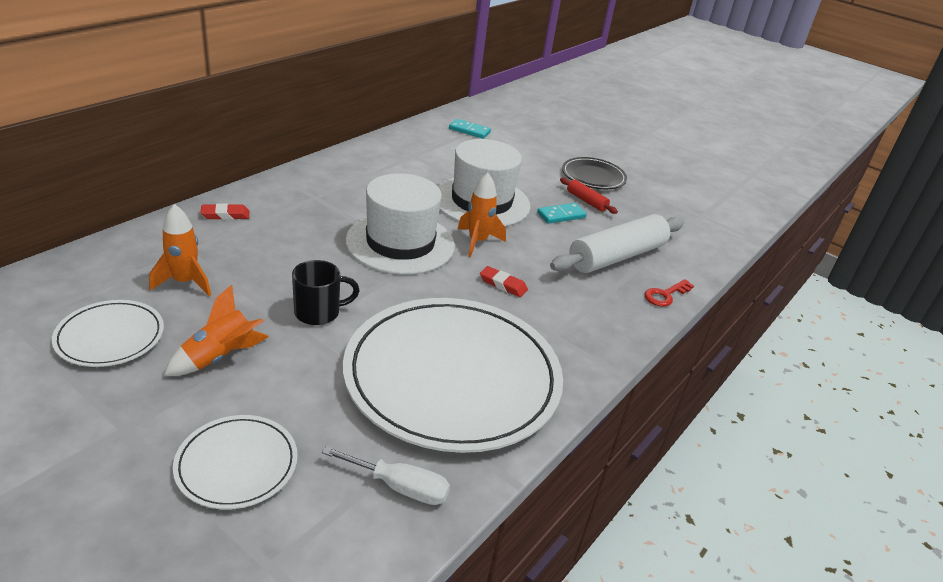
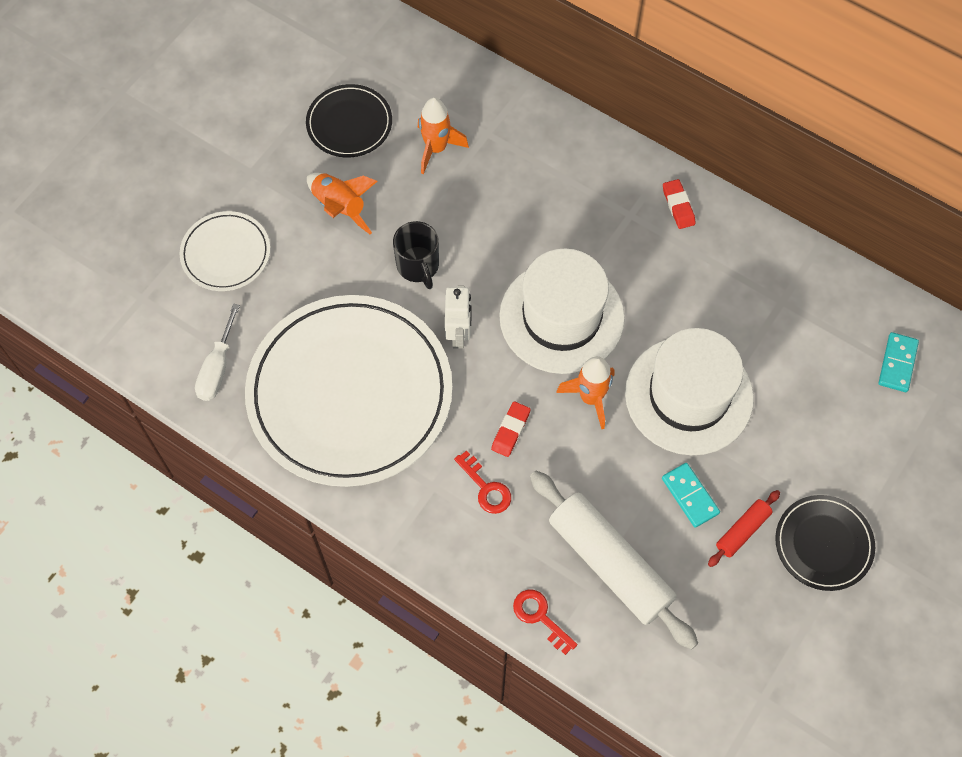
camera: 90 degrees right, 30 degrees up
(110, 337) = (349, 123): white plate -> black plate
(225, 215) = (561, 143): red eraser -> red eraser (678, 206)
(402, 299) = (459, 334): none -> white robot
(555, 306) = (485, 487): none -> red key

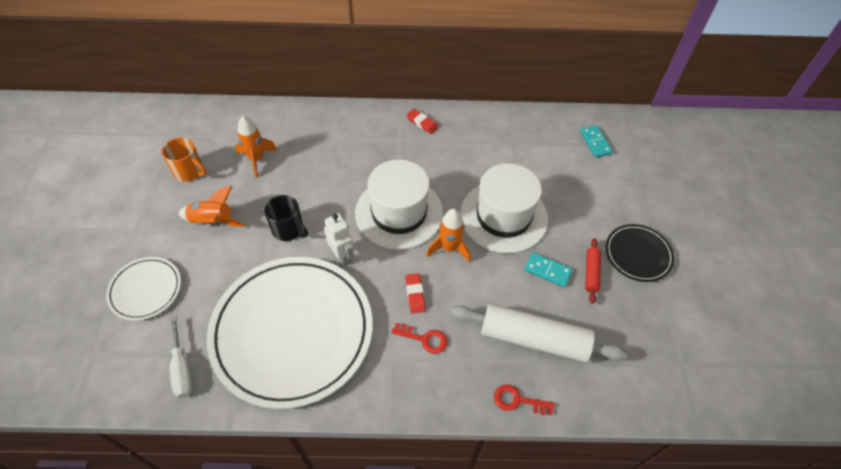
camera: 35 degrees left, 10 degrees down
(349, 123) = (189, 171): black plate -> orange mug

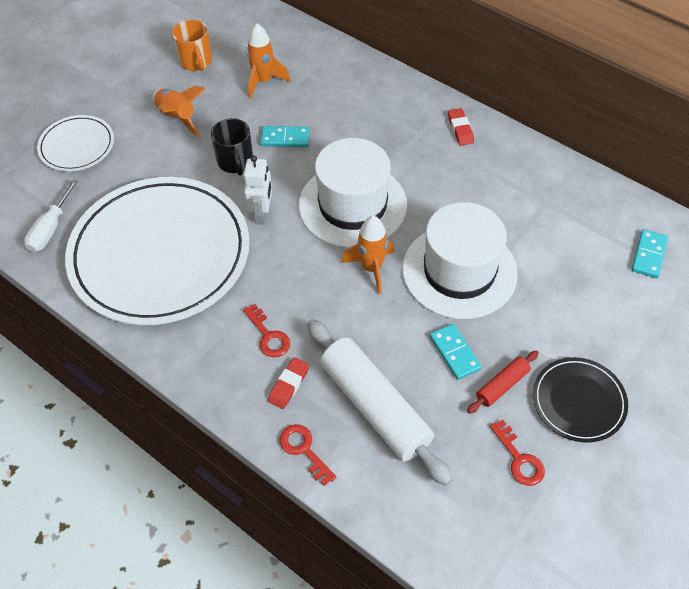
camera: 40 degrees right, 0 degrees up
(310, 192) = (285, 138): none -> turquoise domino
(415, 294) = (297, 290): red eraser -> red eraser (289, 385)
(640, 312) = (519, 458): none -> red key

